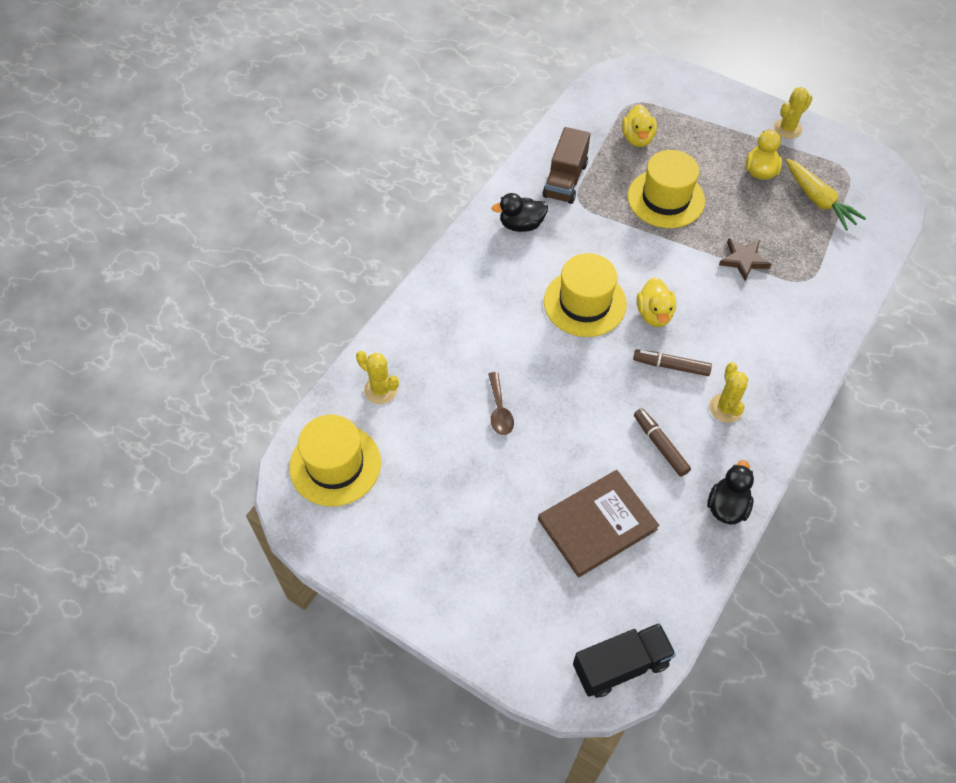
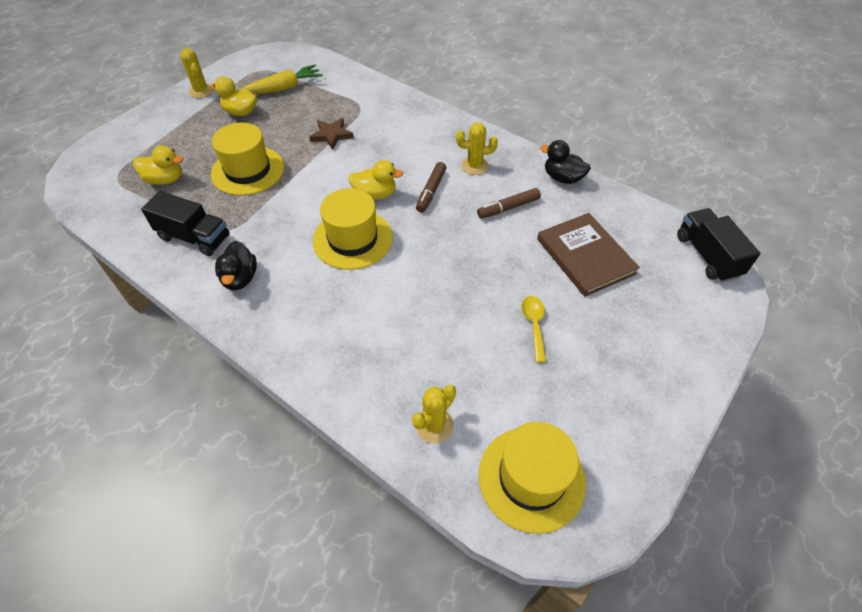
camera: 85 degrees left, 5 degrees down
(494, 469) = (534, 325): none -> yellow spoon
(499, 410) = (467, 316): brown spoon -> none
(565, 180) = (194, 237): brown truck -> black truck

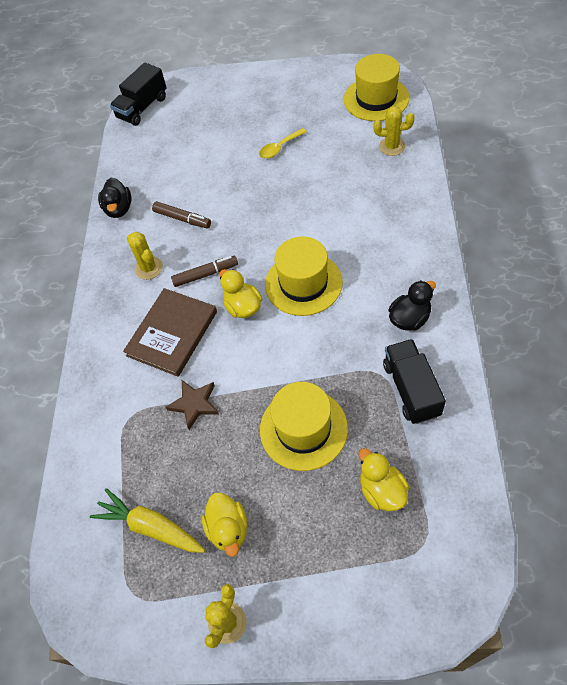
camera: 120 degrees left, 5 degrees up
(585, 256) = (195, 156): brown book -> brown book (172, 333)

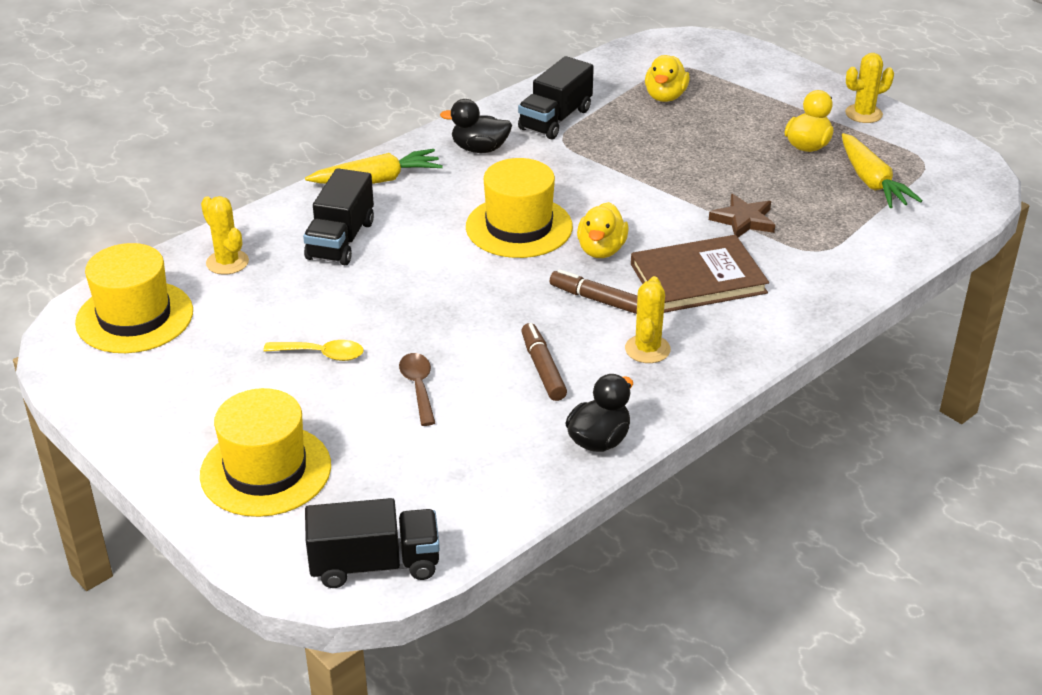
camera: 140 degrees left, 20 degrees down
(220, 168) = (418, 387): none -> brown spoon
(303, 429) = (672, 152): yellow hat -> yellow hat (266, 470)
(369, 199) = (340, 240): none -> black truck
(418, 246) = (377, 180): none -> yellow carrot

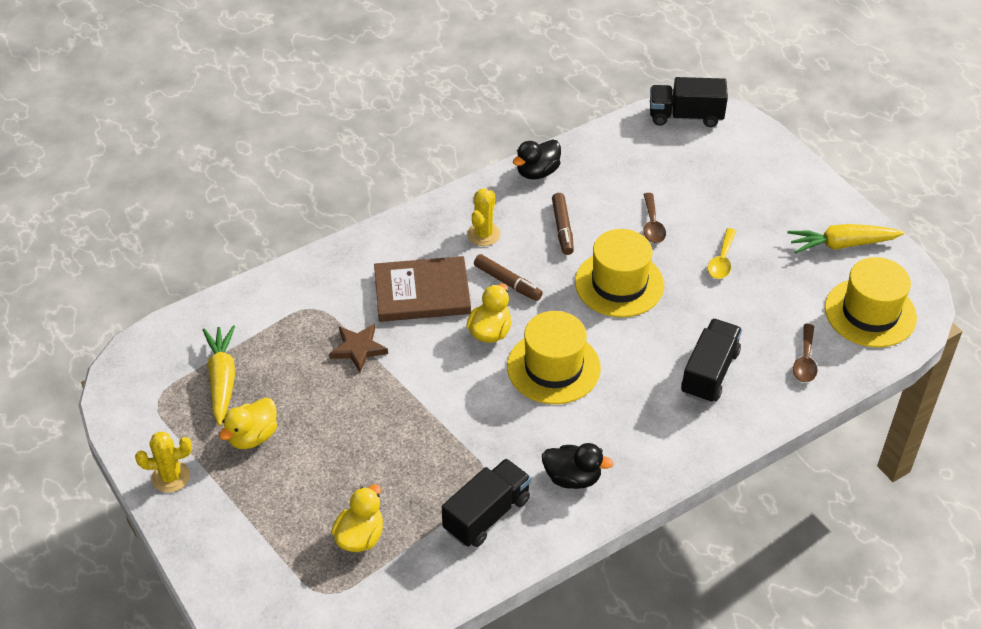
camera: 170 degrees left, 10 degrees up
(227, 262) = (805, 360): yellow cactus -> brown spoon
(266, 470) = (754, 178): yellow hat -> yellow hat (619, 284)
(321, 354) = (722, 260): yellow spoon -> yellow spoon turned 90 degrees counterclockwise
(377, 180) = (676, 446): yellow carrot -> yellow carrot (841, 244)

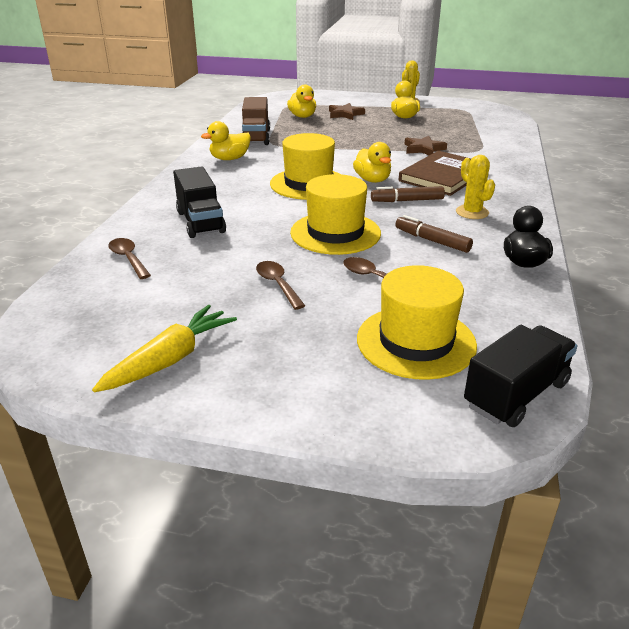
camera: 135 degrees right, 15 degrees down
(222, 379) = (455, 121): yellow carrot -> none
(302, 501) = (345, 114): none -> brown star
(487, 514) = (256, 137): black truck -> brown truck
(572, 478) = (229, 159): black duck -> yellow duck
(722, 260) = (278, 284): yellow spoon -> brown spoon
(870, 313) = (89, 316): yellow hat -> yellow hat (416, 342)

